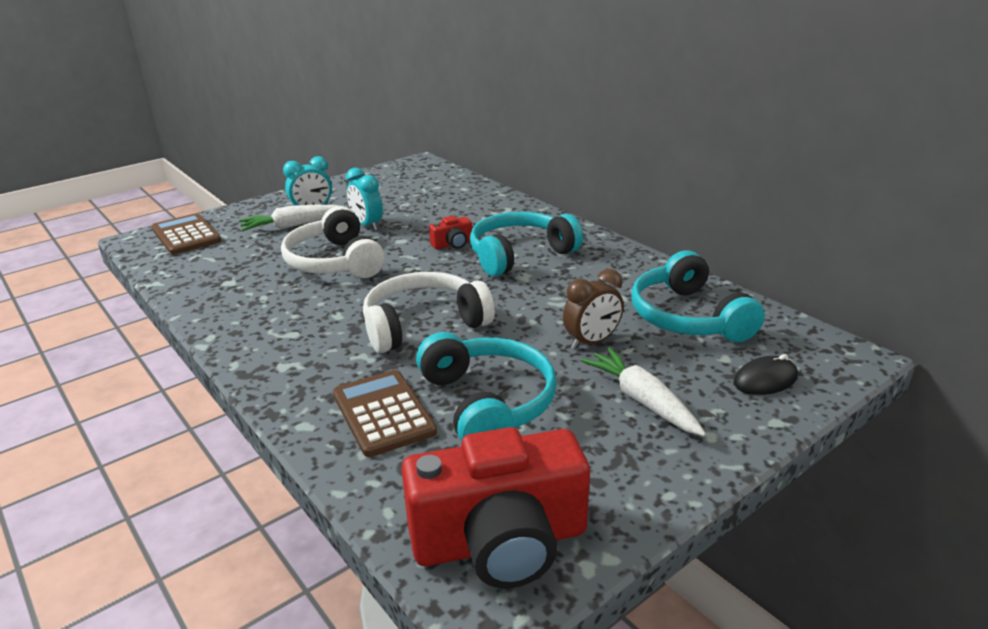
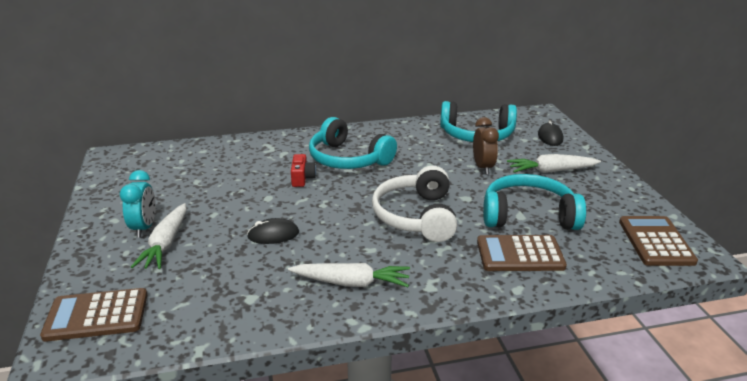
camera: 65 degrees left, 0 degrees up
(271, 321) = (351, 283): none -> white carrot
(334, 262) = (273, 235): white headphones -> black mouse
(367, 225) = (218, 206): turquoise clock -> none
(500, 542) = (655, 241): red camera -> brown calculator
(519, 254) = (348, 159): turquoise headphones -> turquoise headphones turned 45 degrees counterclockwise

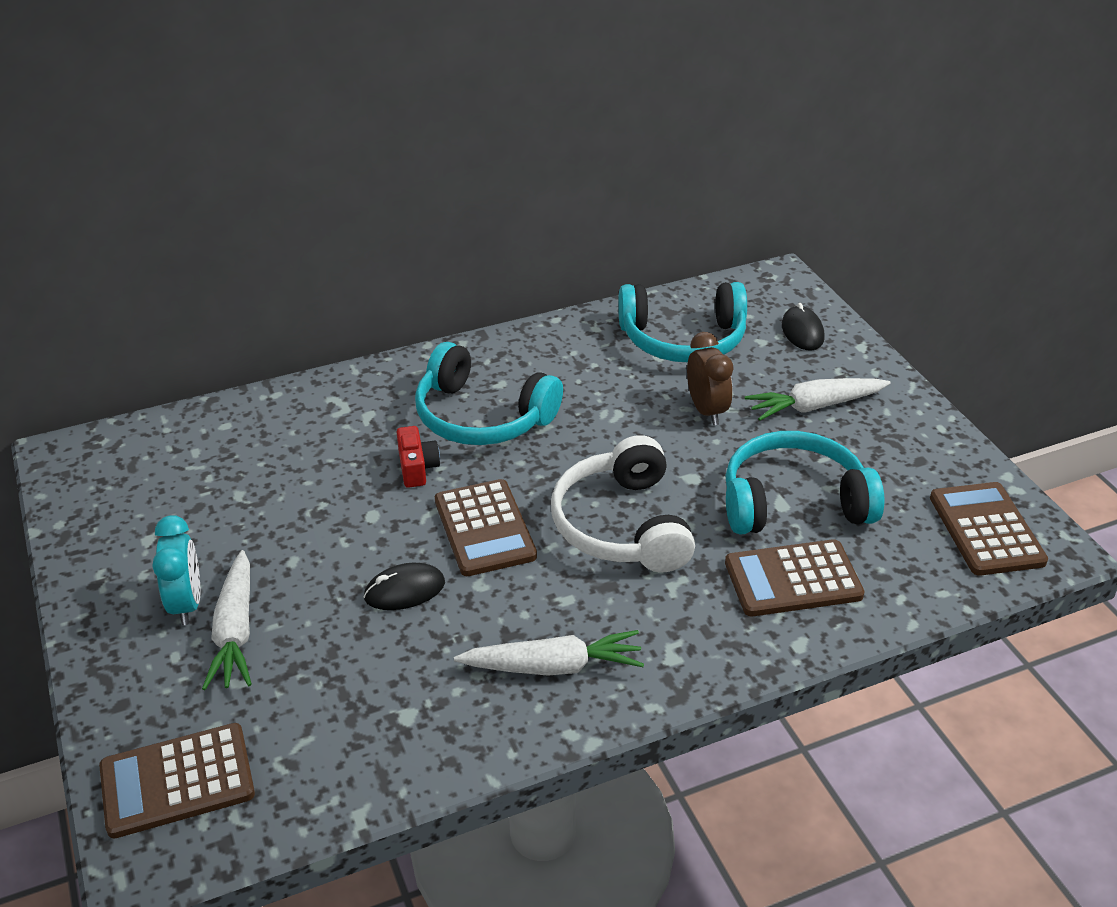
camera: 10 degrees left, 10 degrees up
(332, 210) = (485, 528): none -> brown calculator

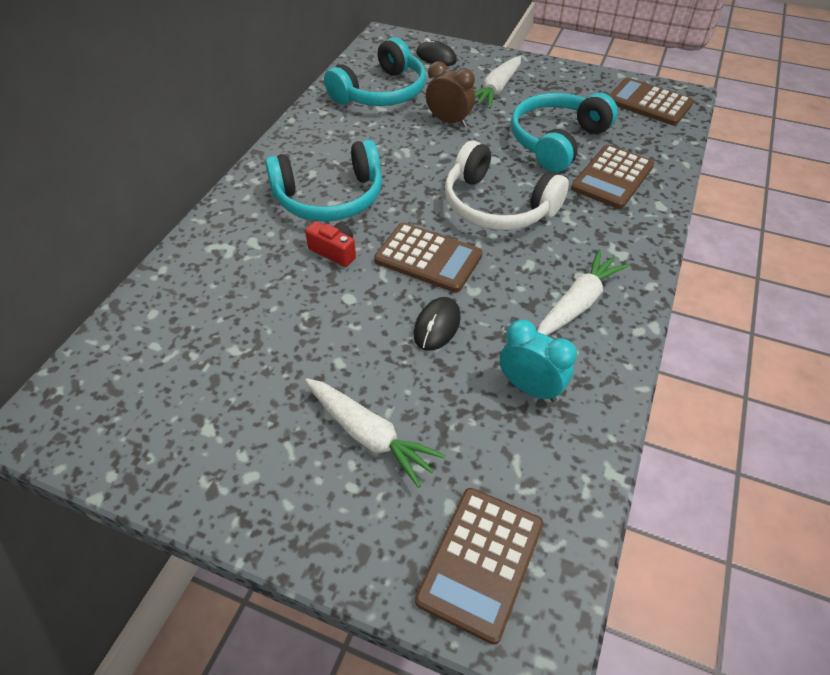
camera: 45 degrees left, 10 degrees up
(186, 604) = (307, 447): turquoise clock -> turquoise clock (530, 388)

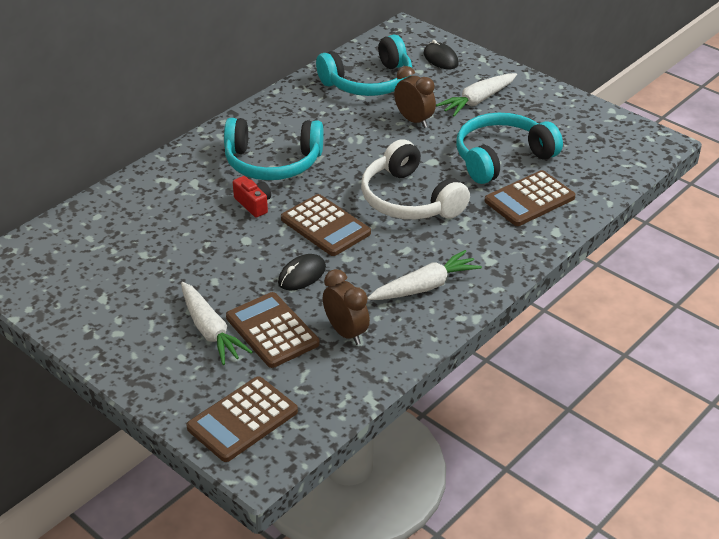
camera: 20 degrees right, 10 degrees down
(530, 388) = (346, 332): turquoise clock -> brown clock
(649, 103) = (618, 142): brown calculator -> brown calculator (272, 331)

